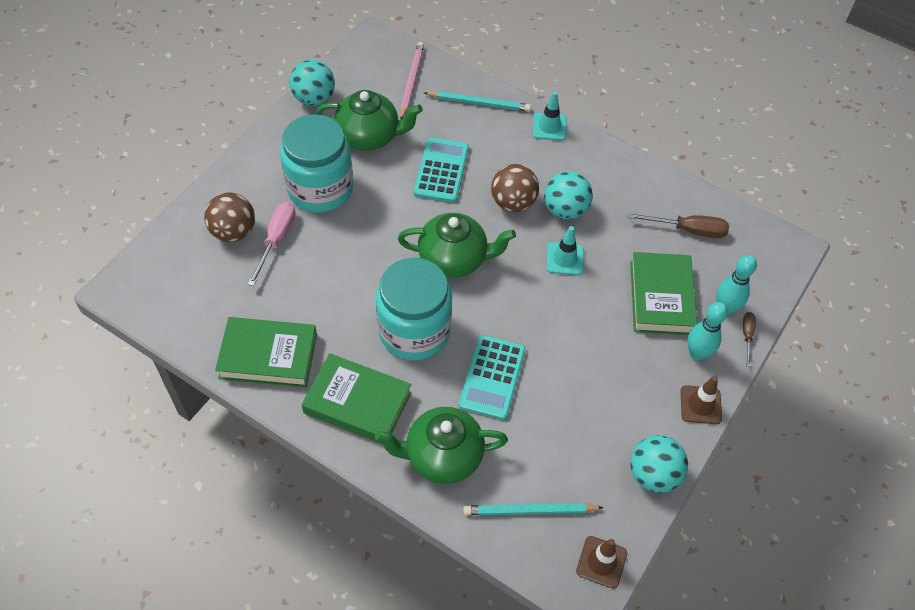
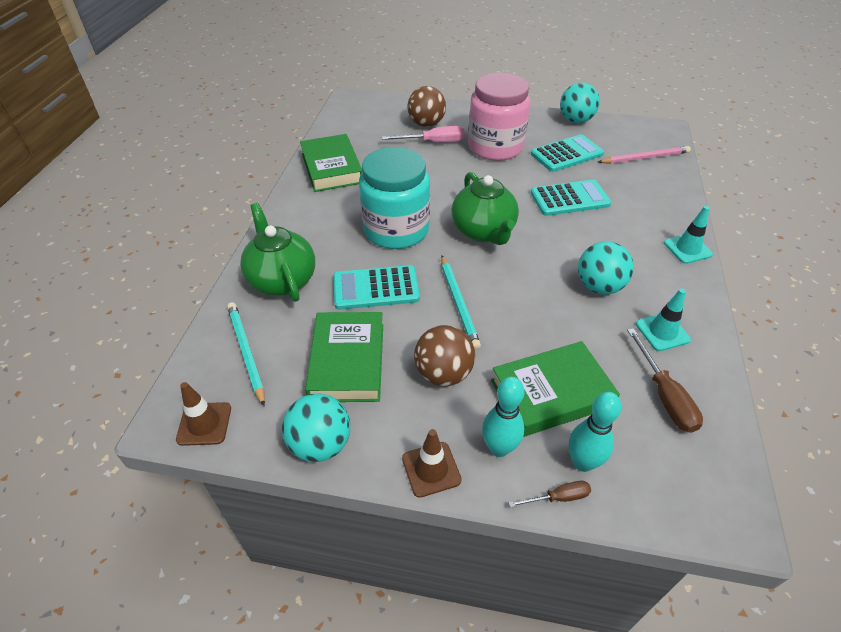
camera: 70 degrees right, 10 degrees down
(320, 189) = (495, 147): turquoise jar -> pink jar
(357, 402) = (312, 220): green book -> green book (348, 361)
(369, 136) = (566, 154): green teapot -> turquoise calculator
(479, 103) = (665, 199): turquoise pencil -> turquoise pencil (458, 303)
(513, 203) = (575, 249): brown ball -> brown ball (443, 373)
(564, 259) = (540, 302): turquoise traffic cone -> turquoise traffic cone (662, 332)

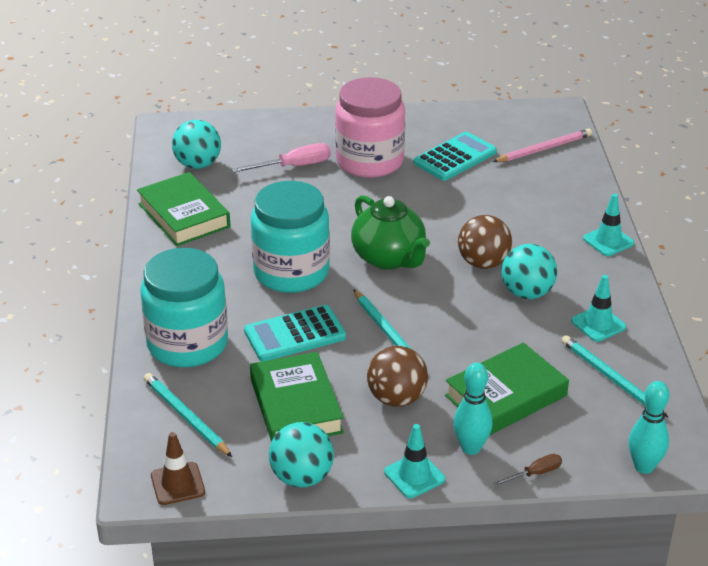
camera: 15 degrees left, 10 degrees down
(282, 280) = (187, 344): green teapot -> turquoise jar
(426, 124) = (276, 145): brown ball -> brown ball (483, 263)
(431, 469) = (414, 475): brown traffic cone -> turquoise traffic cone
(569, 199) = (472, 208): turquoise calculator -> none
(575, 120) = (454, 115): turquoise ball -> turquoise ball (198, 164)
(582, 462) = (549, 444): turquoise bowling pin -> turquoise bowling pin (644, 466)
(664, 396) = (611, 378): brown screwdriver -> turquoise pencil

